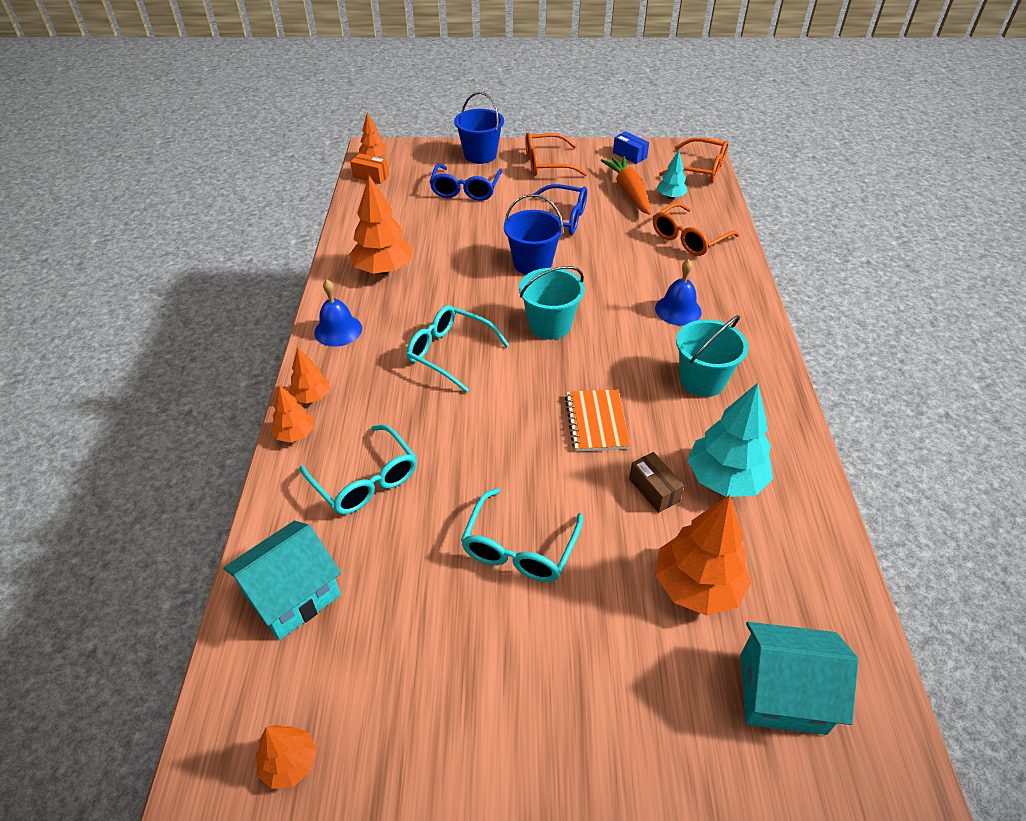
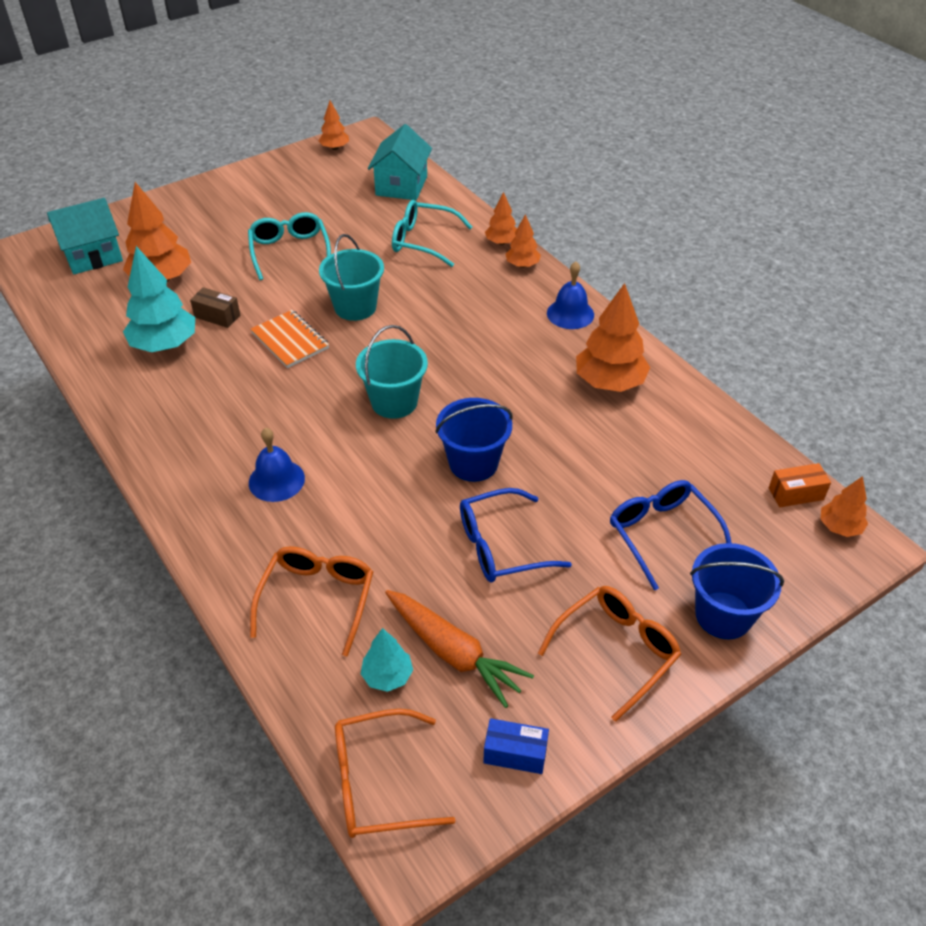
camera: 145 degrees right, 0 degrees up
(450, 353) = (458, 338): turquoise glasses -> none
(702, 380) = (216, 414): turquoise bucket -> turquoise bucket (355, 307)

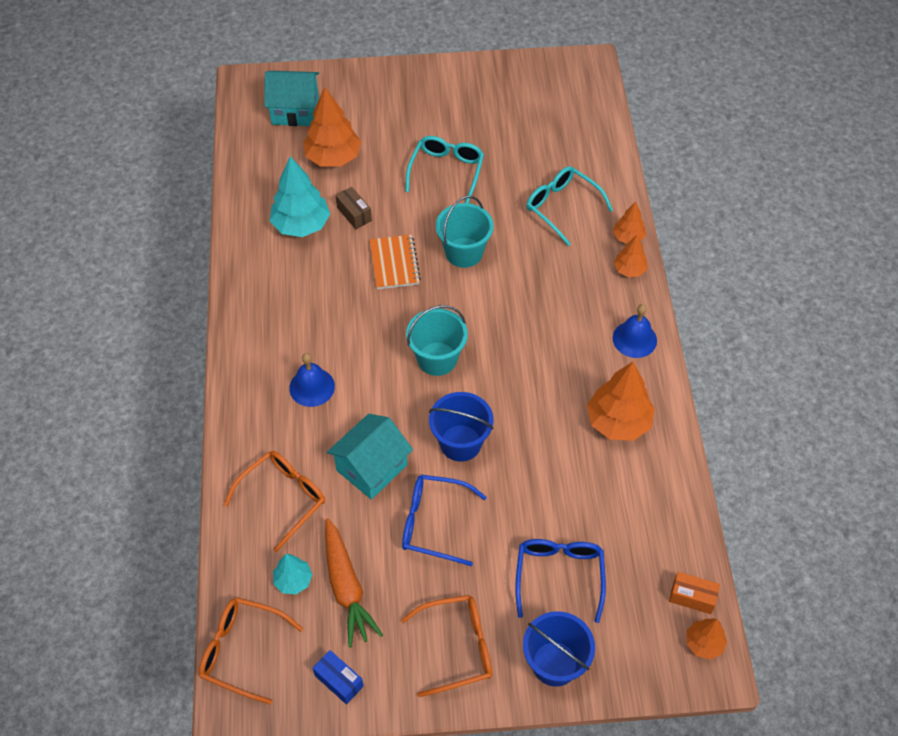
camera: 30 degrees right, 10 degrees up
(334, 148) = (552, 69): orange tree -> none
(401, 186) = (583, 137): turquoise house -> turquoise house (372, 467)

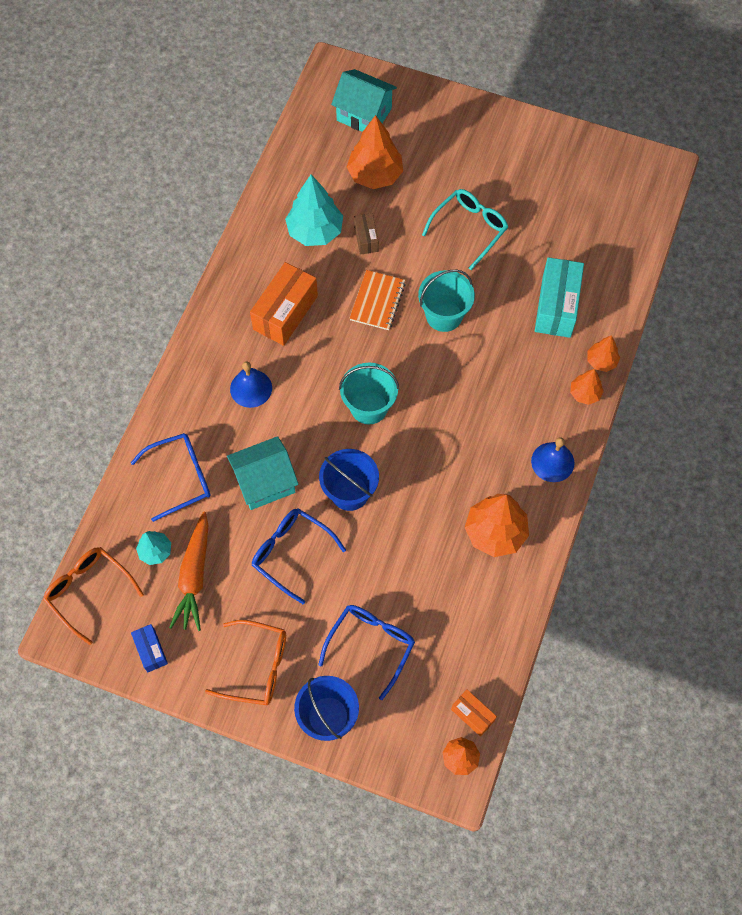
camera: 25 degrees right, 10 degrees up
(283, 498) = (181, 477): orange glasses -> blue glasses
(310, 306) = (285, 313): none -> orange box
(562, 207) = (556, 306): turquoise glasses -> turquoise box

